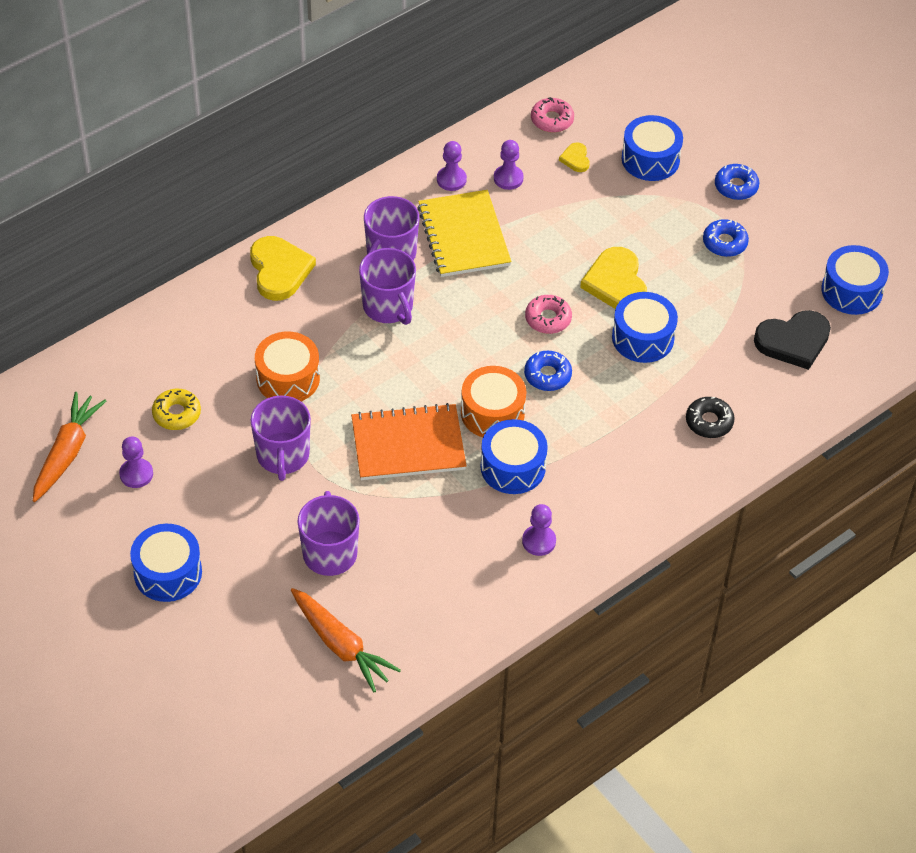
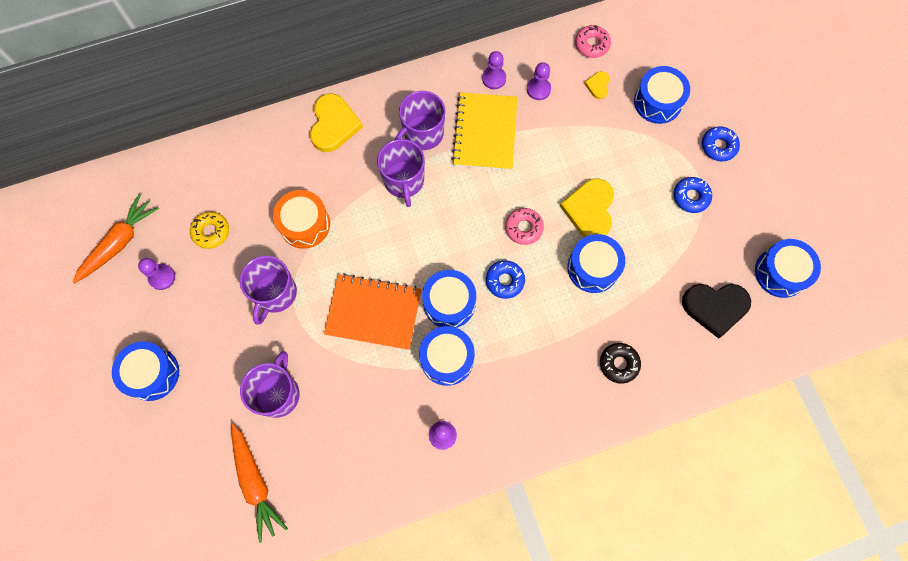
camera: 20 degrees right, 20 degrees up
(492, 413) = (449, 303): orange drum -> blue drum

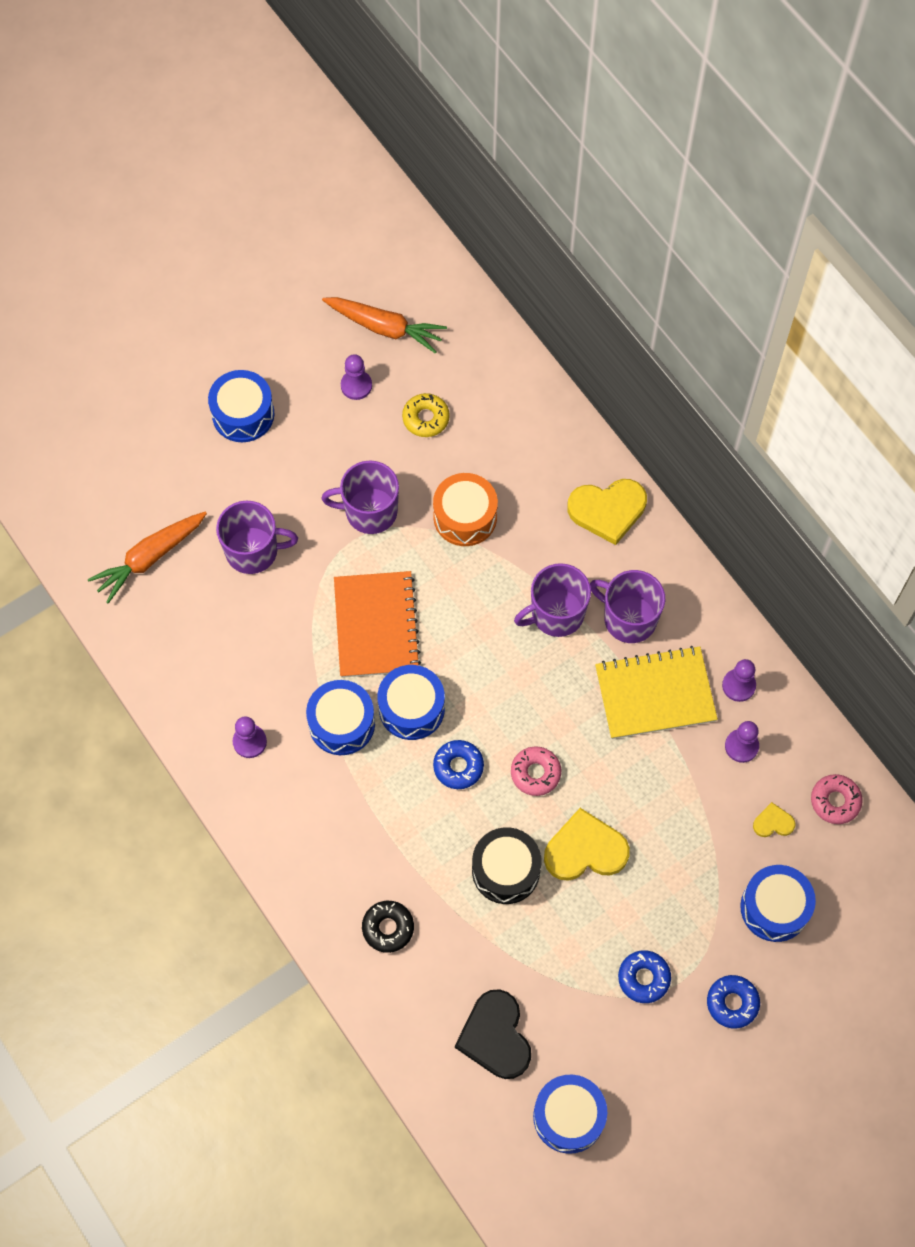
camera: 75 degrees right, 5 degrees down
(593, 268) = (506, 870): blue drum -> black drum

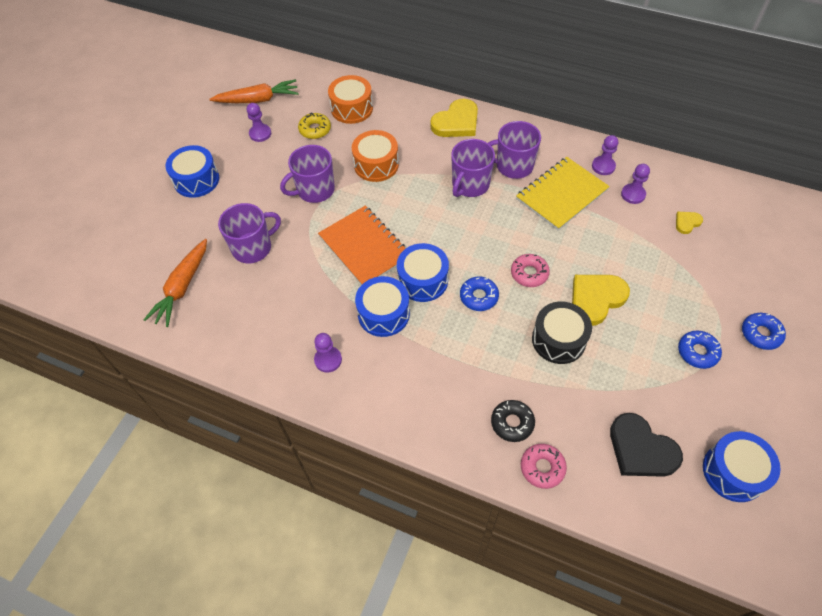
camera: 30 degrees left, 10 degrees down
(492, 411) = (352, 108): none -> orange drum
(774, 908) = (731, 266): blue drum -> none
(835, 801) = (708, 193): pink donut -> pink donut (542, 468)

